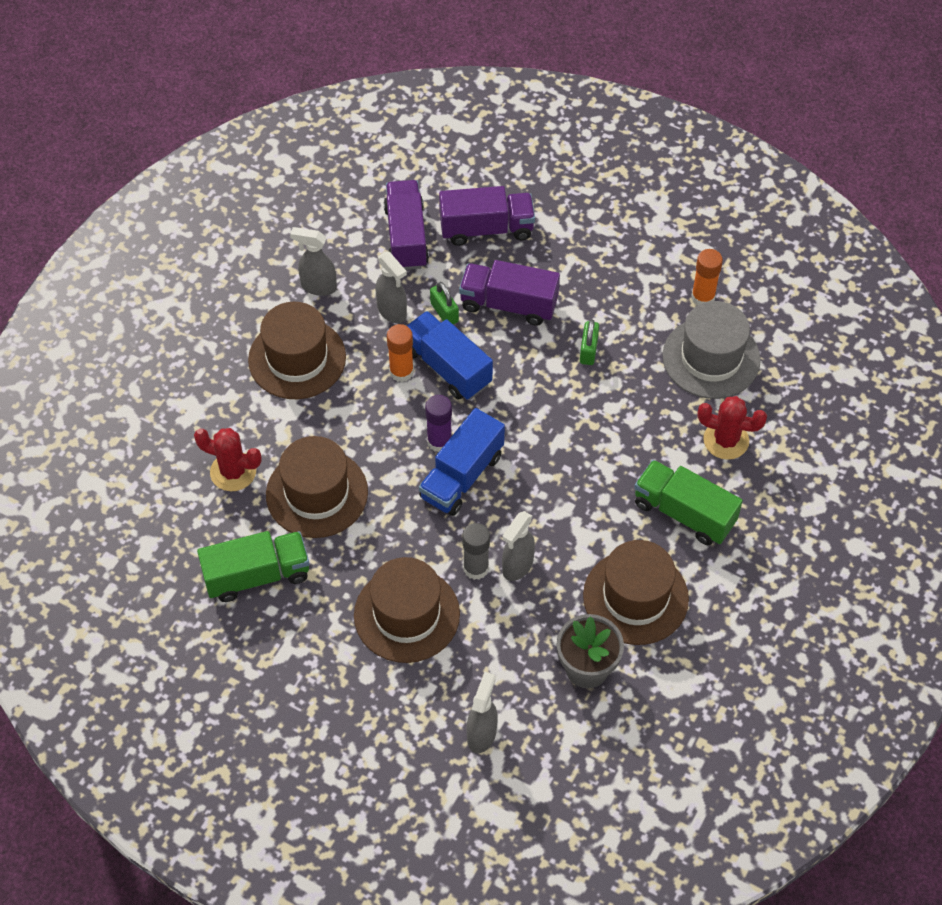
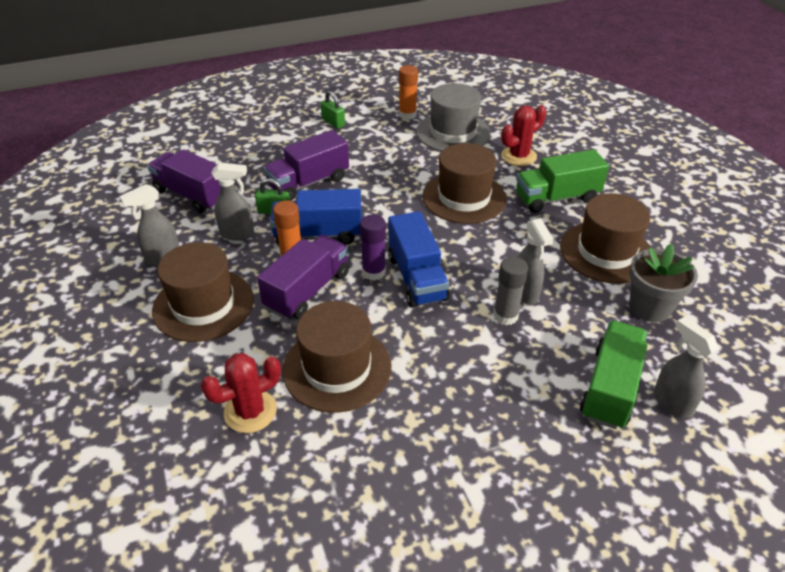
camera: 50 degrees left, 15 degrees down
(257, 575) = (373, 462): green truck -> green truck (610, 387)
(407, 614) = (512, 381): brown hat -> brown hat (464, 197)
(486, 229) = (241, 161): purple truck -> purple truck (307, 291)
(588, 350) = (387, 171): green padlock -> green padlock (333, 122)

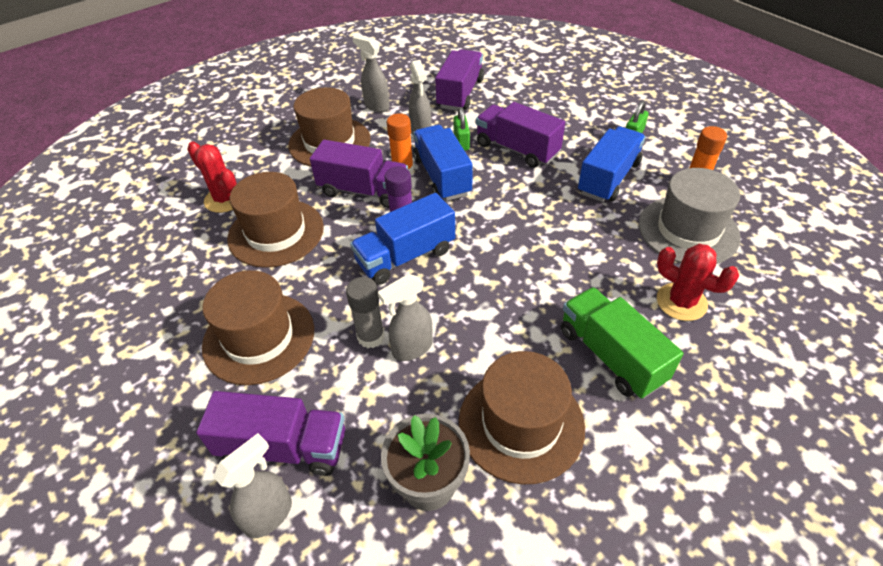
camera: 75 degrees right, 5 degrees up
(377, 148) = (608, 178): none -> blue truck
(464, 197) = (558, 266): brown hat -> brown hat (259, 338)
(610, 387) = (283, 447): green truck -> purple truck

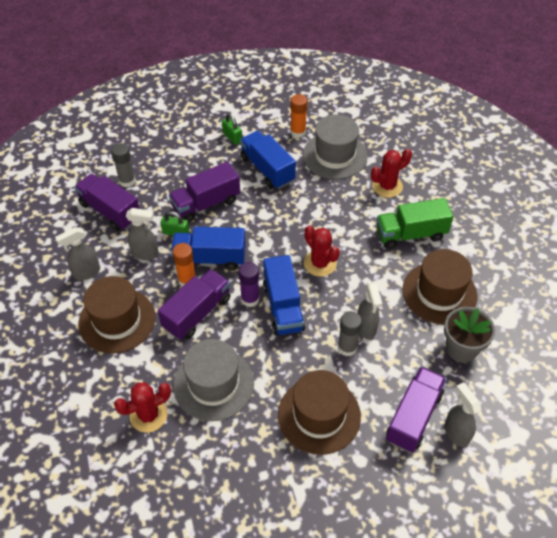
camera: 70 degrees left, 5 degrees up
(276, 233) = (213, 384): brown hat -> grey hat
(492, 270) = (320, 263): none -> red cactus
(506, 90) = (127, 181): none -> grey glue stick

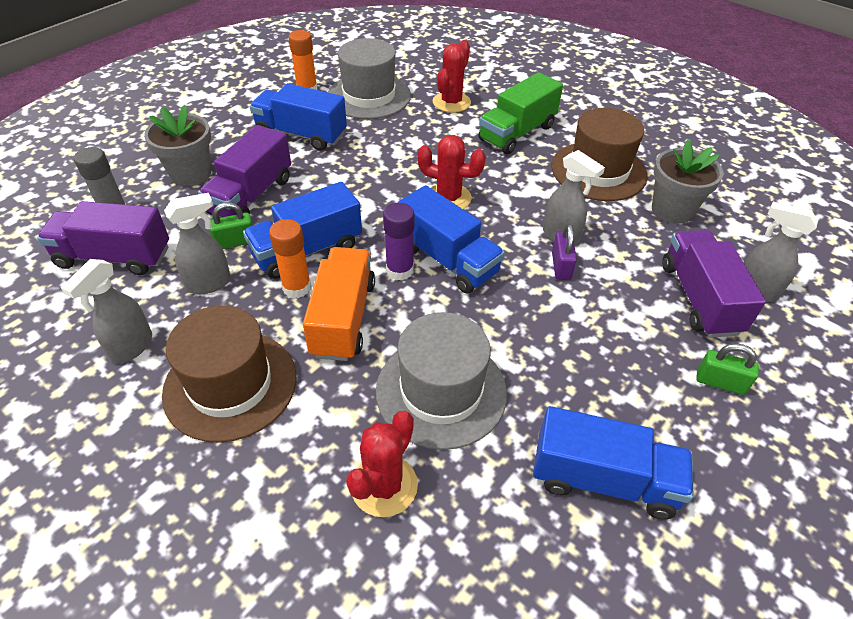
camera: 35 degrees left, 5 degrees down
(183, 171) = (191, 174): none -> grey flower pot
(197, 313) = (343, 318): purple truck -> orange truck
(232, 137) = (229, 120): green padlock -> green padlock (720, 382)
(254, 479) = (603, 479): none -> blue truck
(319, 415) = (603, 354): brown hat -> none
(347, 348) = (561, 266): grey glue stick -> purple padlock

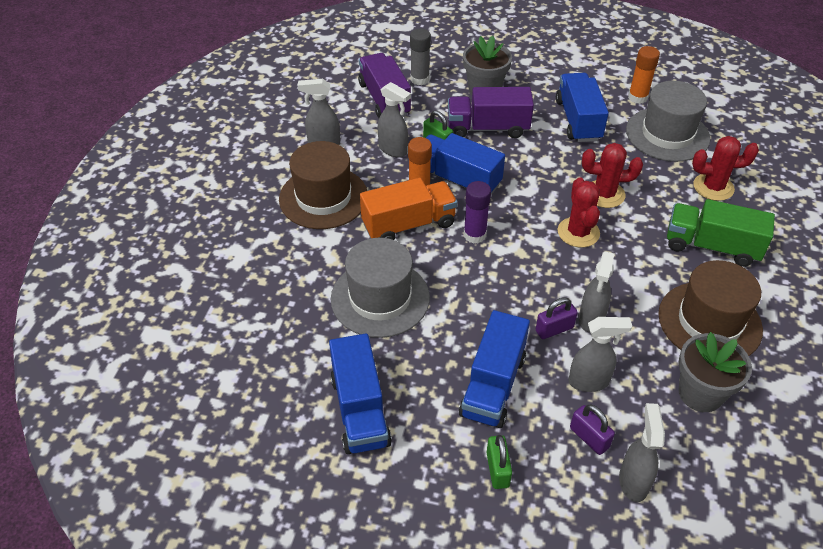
camera: 65 degrees right, 0 degrees up
(384, 485) = (294, 297): red cactus -> red cactus (604, 194)
(448, 260) = (506, 257): blue truck -> blue truck (493, 385)
(634, 270) = (589, 381): none -> grey spray bottle
(699, 298) = (589, 437): purple truck -> purple padlock

